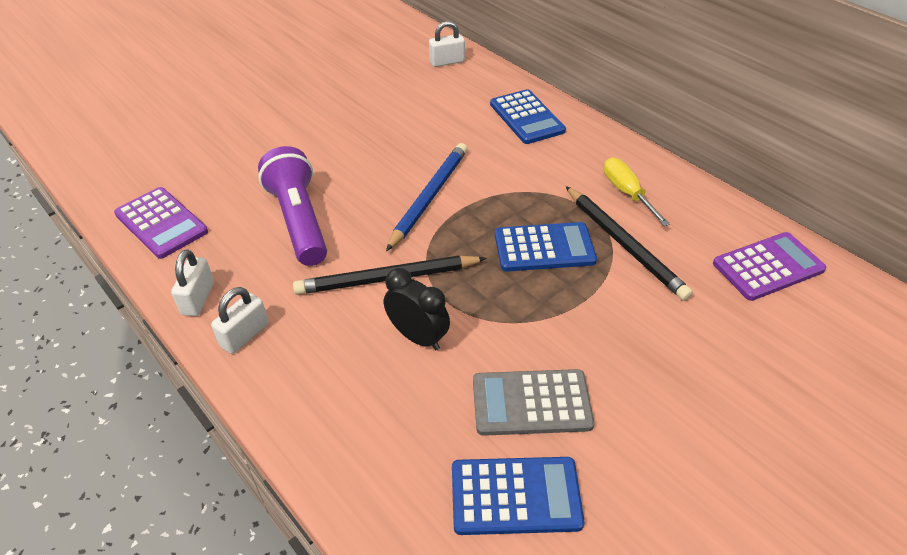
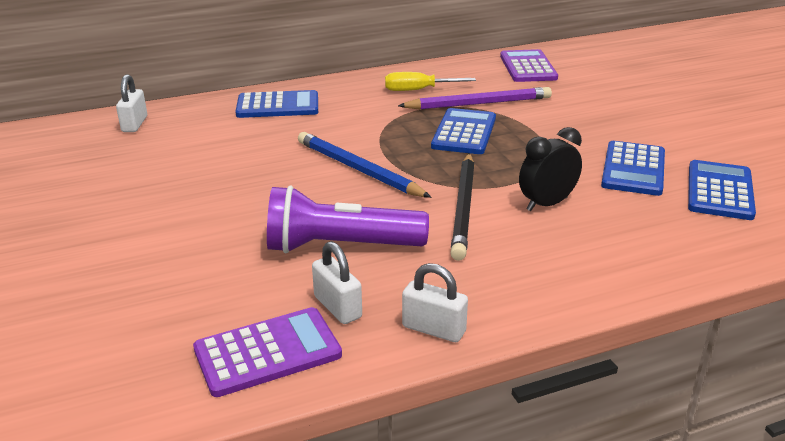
camera: 70 degrees left, 15 degrees down
(244, 335) = (507, 300): white padlock -> white padlock (337, 307)
(531, 403) = (633, 169): grey calculator -> blue calculator
(624, 244) = (478, 104): black pencil -> purple pencil

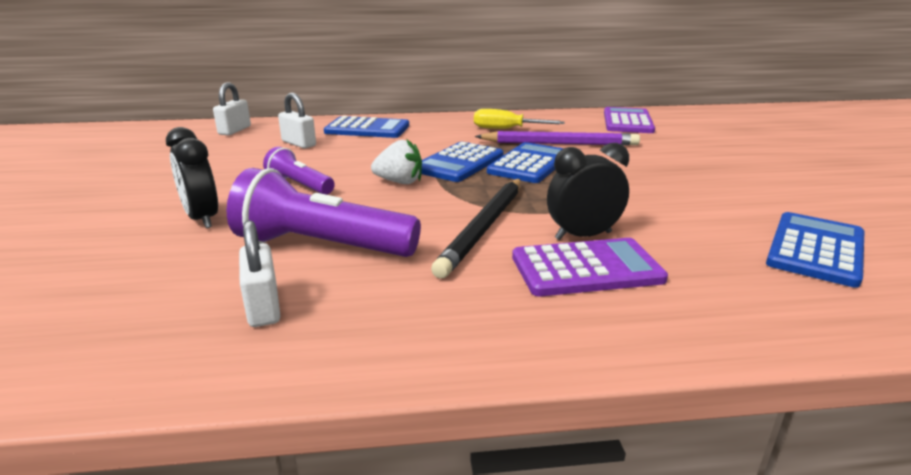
camera: 15 degrees right, 5 degrees down
(206, 236) = (202, 219): none -> black clock
(266, 186) = (299, 185): none -> purple flashlight
(267, 352) = (139, 344): purple calculator -> purple calculator (586, 268)
(358, 169) = (399, 182): blue pencil -> white strawberry
(434, 329) = (353, 352): white padlock -> white padlock (299, 143)
(633, 169) = (707, 215): blue calculator -> blue calculator (459, 163)

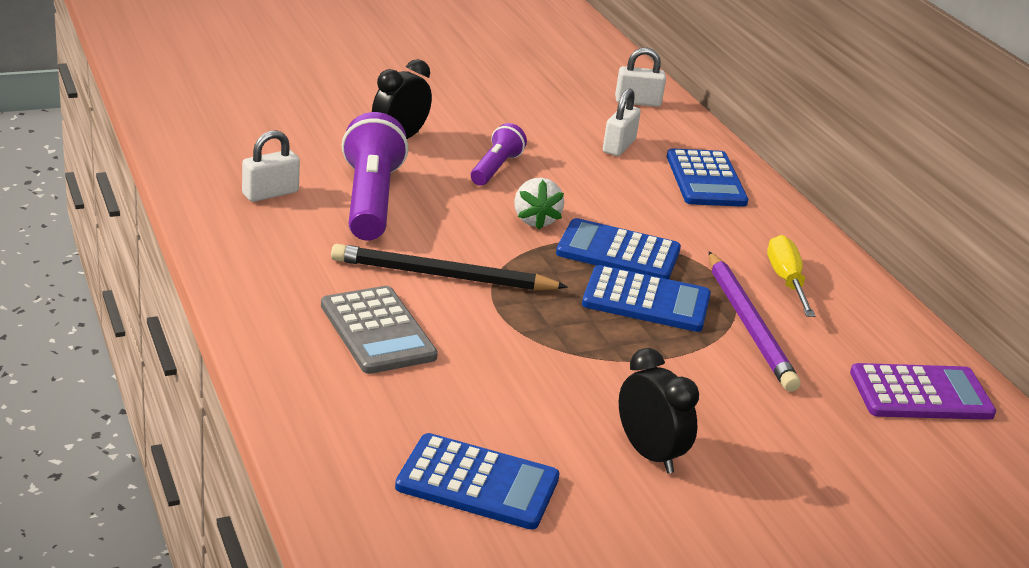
camera: 70 degrees right, 5 degrees up
(583, 236) = (448, 332): black clock -> black clock (649, 454)
(586, 268) = (377, 331): purple calculator -> grey calculator

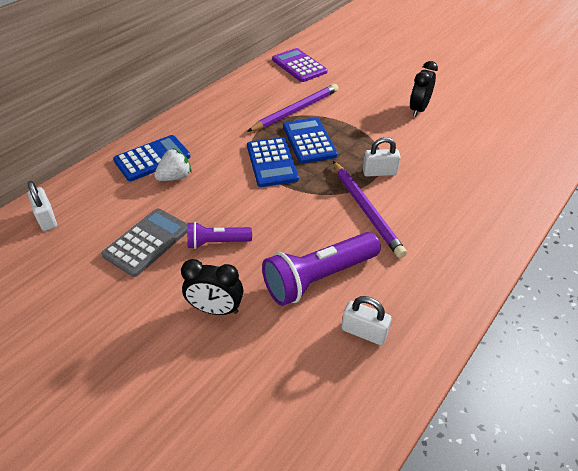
camera: 115 degrees left, 15 degrees up
(377, 331) = (440, 208): grey calculator -> grey calculator (147, 242)
(443, 276) = (365, 209): black pencil -> purple pencil
(477, 483) = (491, 140): blue calculator -> none
(535, 220) = (268, 201): white strawberry -> white strawberry (175, 177)
(619, 146) = (133, 203): white padlock -> white padlock (379, 172)
(786, 281) = (244, 110): yellow screwdriver -> none

